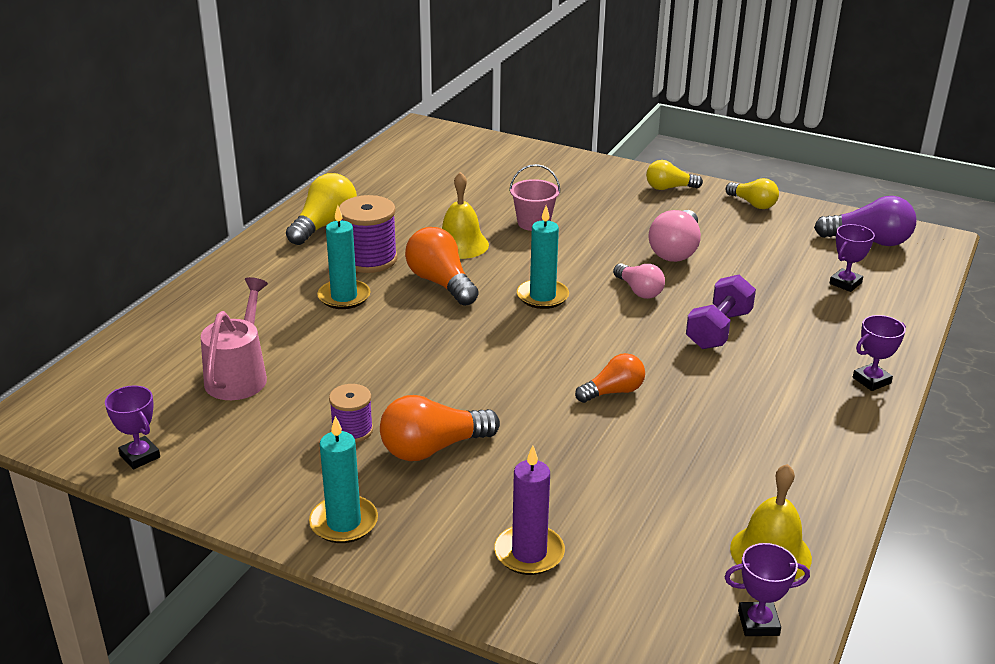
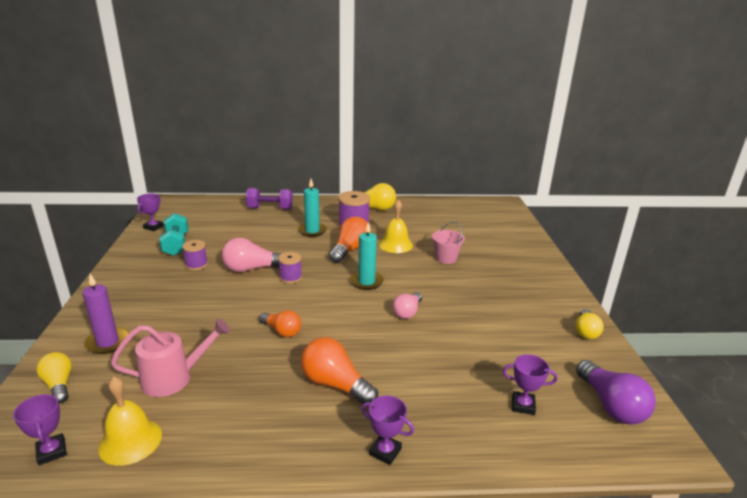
camera: 60 degrees right, 5 degrees down
(239, 375) = (226, 228): pink watering can -> pink watering can (174, 378)
(250, 440) = (176, 245): none -> turquoise dumbbell
(344, 522) = (120, 283): turquoise candle -> none
(433, 448) = (192, 289): orange light bulb -> orange light bulb (335, 384)
(477, 352) = (290, 277): none -> purple spool
(669, 188) = (556, 292): yellow light bulb -> yellow light bulb (59, 385)
(675, 250) = (475, 314): pink light bulb -> pink light bulb (252, 269)
(718, 330) = (390, 356): purple dumbbell -> purple dumbbell (270, 209)

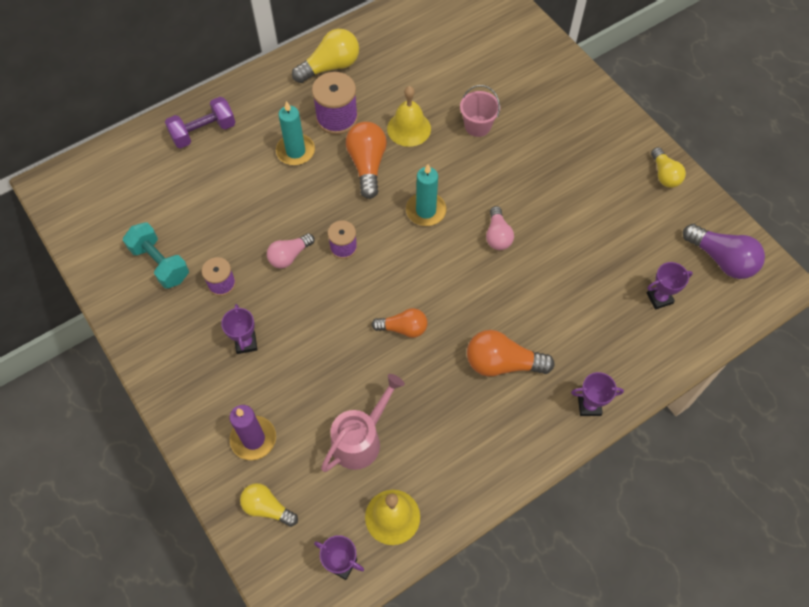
camera: 30 degrees left, 35 degrees up
(153, 227) = (94, 247): purple trophy -> purple trophy (246, 343)
(252, 269) = (289, 256): pink light bulb -> pink light bulb, size x0.65

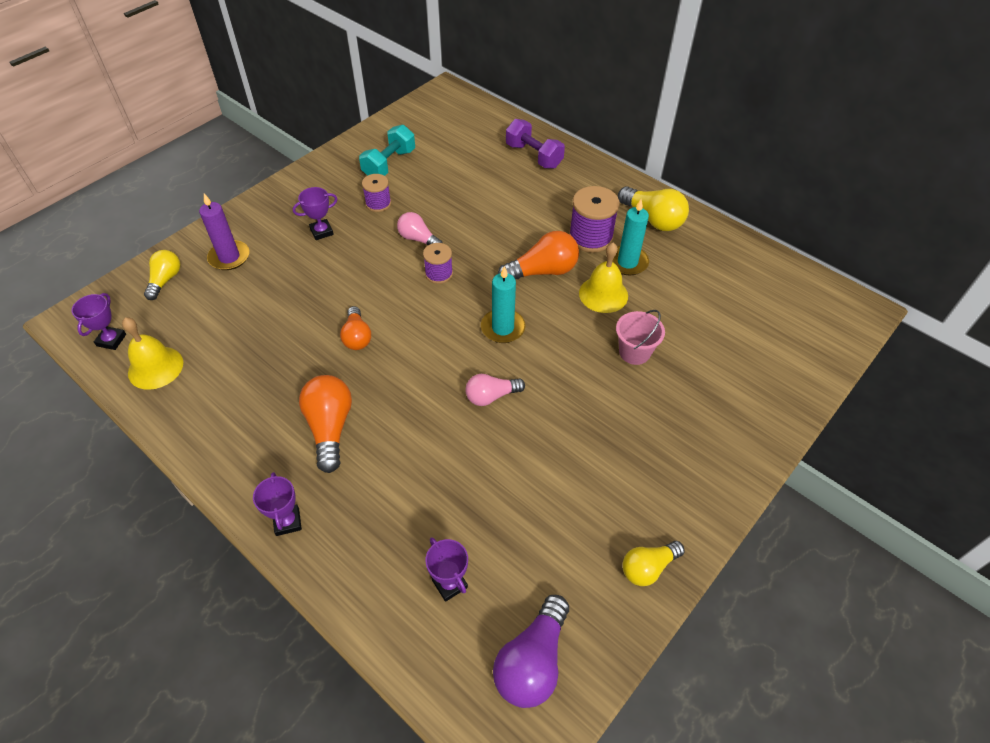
camera: 75 degrees right, 10 degrees down
(295, 151) = (537, 217): turquoise candle -> turquoise candle (627, 262)
(361, 439) = (233, 329): pink watering can -> none

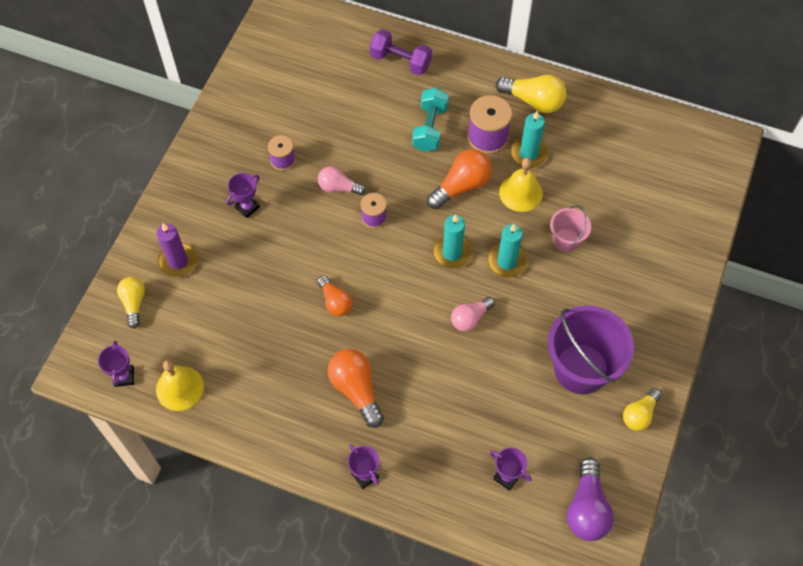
camera: 20 degrees left, 10 degrees up
(389, 164) = (270, 112): turquoise dumbbell -> turquoise dumbbell (430, 128)
(558, 353) = (506, 262): none -> turquoise candle
(595, 490) = (581, 368): none -> purple bucket

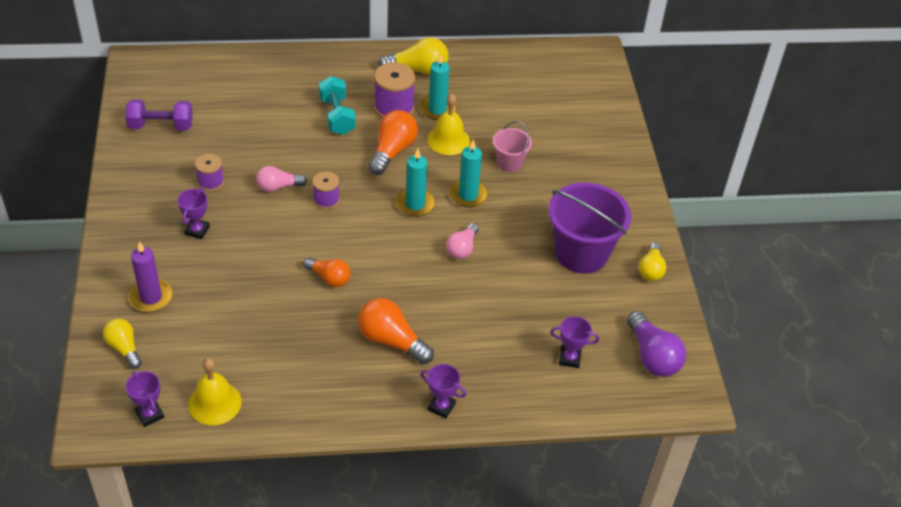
camera: 30 degrees left, 15 degrees down
(400, 61) = (279, 74): purple dumbbell -> purple dumbbell (161, 126)

